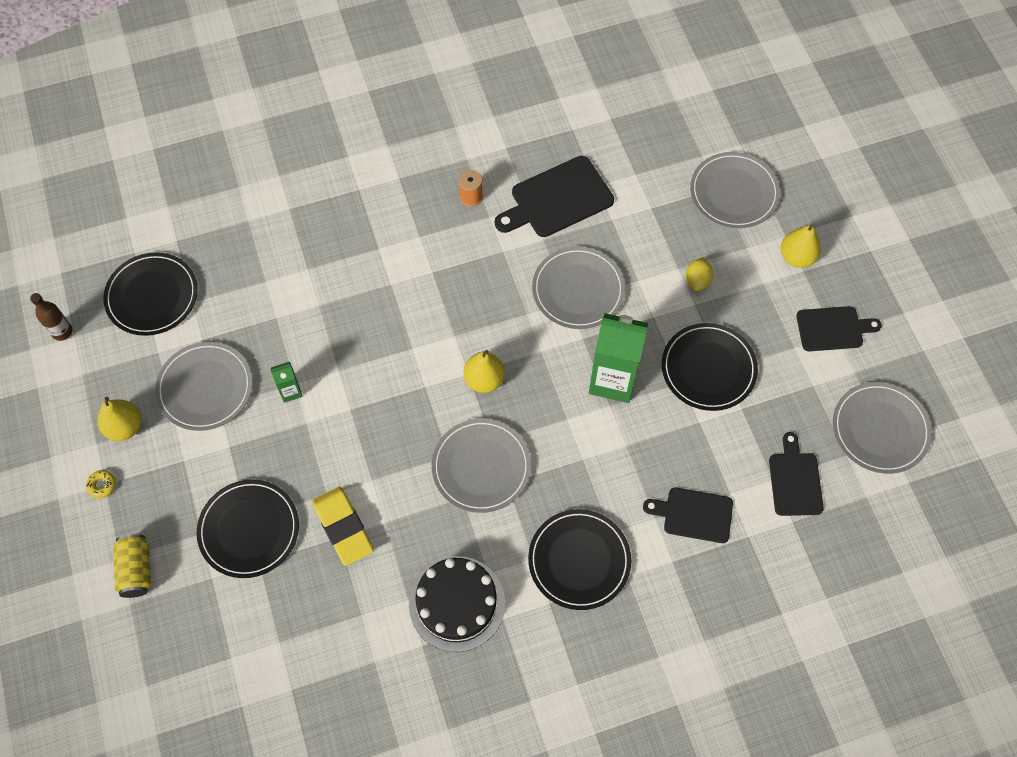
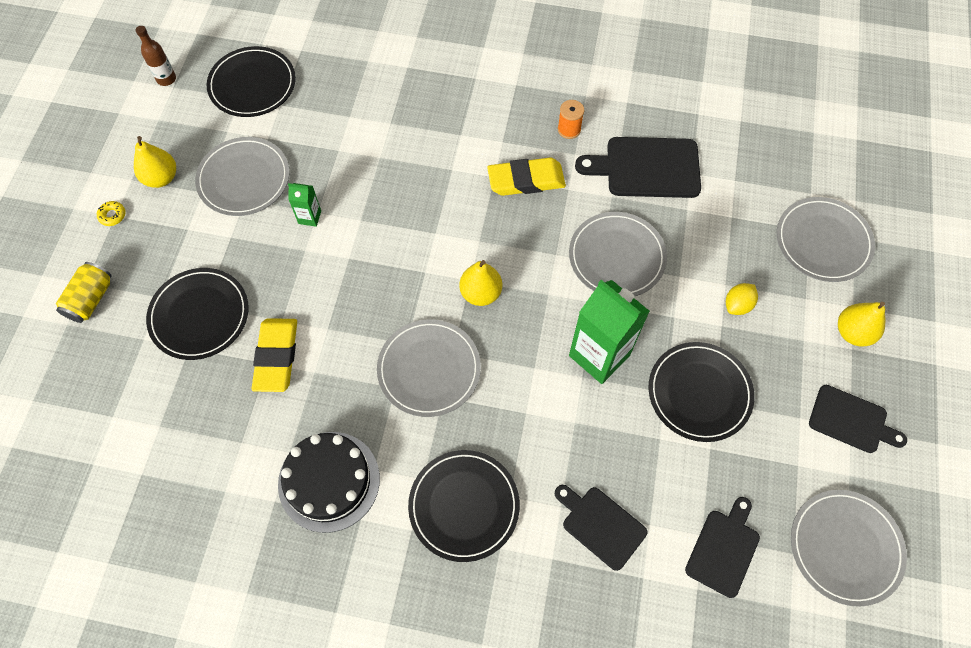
camera: 30 degrees right, 0 degrees up
(462, 261) = (526, 180): none -> yellow eraser

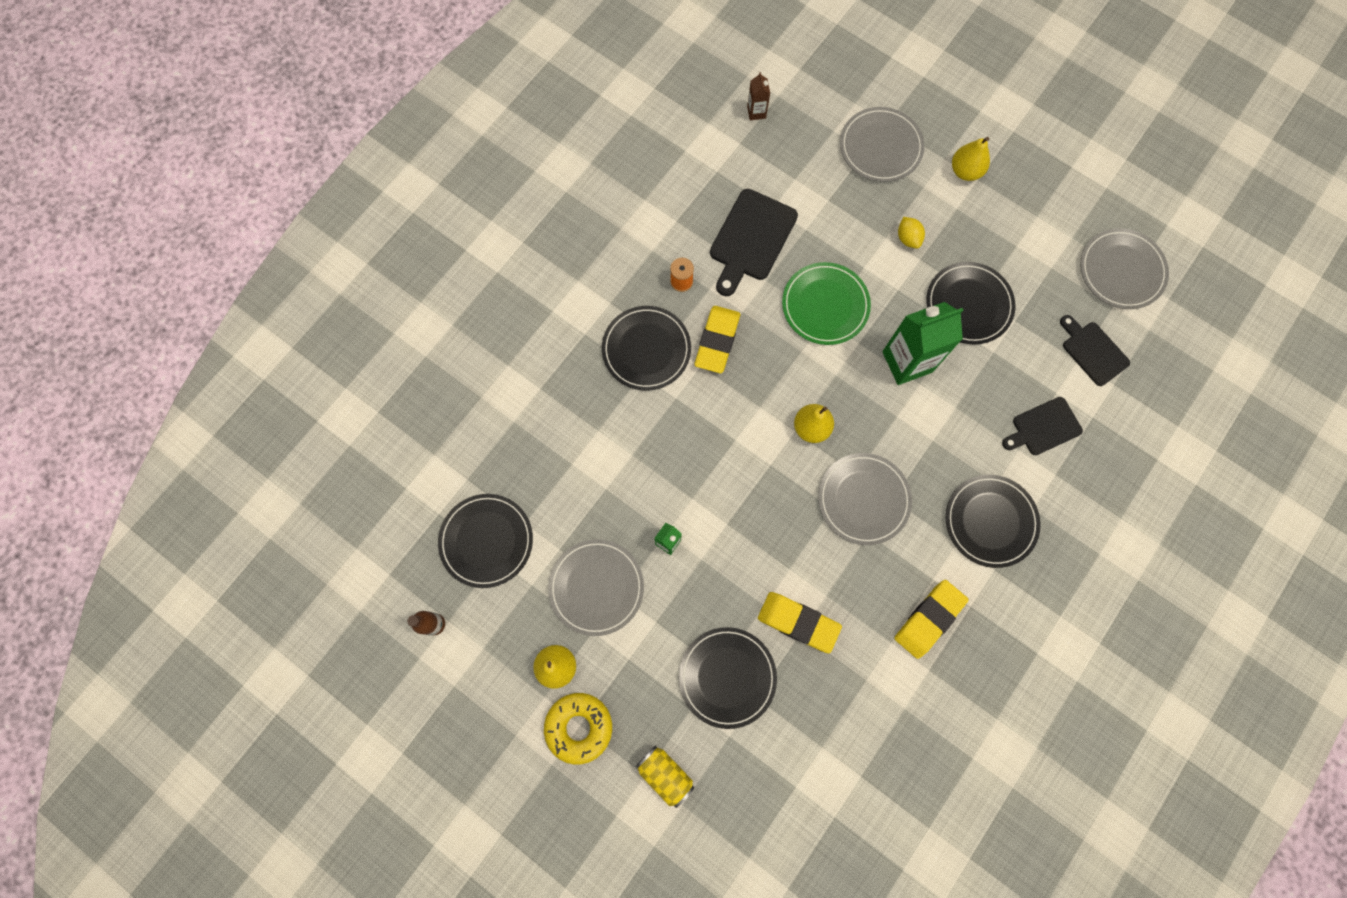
camera: 65 degrees left, 10 degrees up
(112, 215) = (579, 727): yellow donut -> yellow donut, size x2.34
(329, 481) = (929, 619): black cake -> yellow eraser
(486, 129) = (646, 349): none -> black plate
(616, 257) = (825, 305): grey plate -> green plate
(782, 121) = (756, 112): none -> brown carton
(851, 420) = (1032, 213): black cutting board -> none

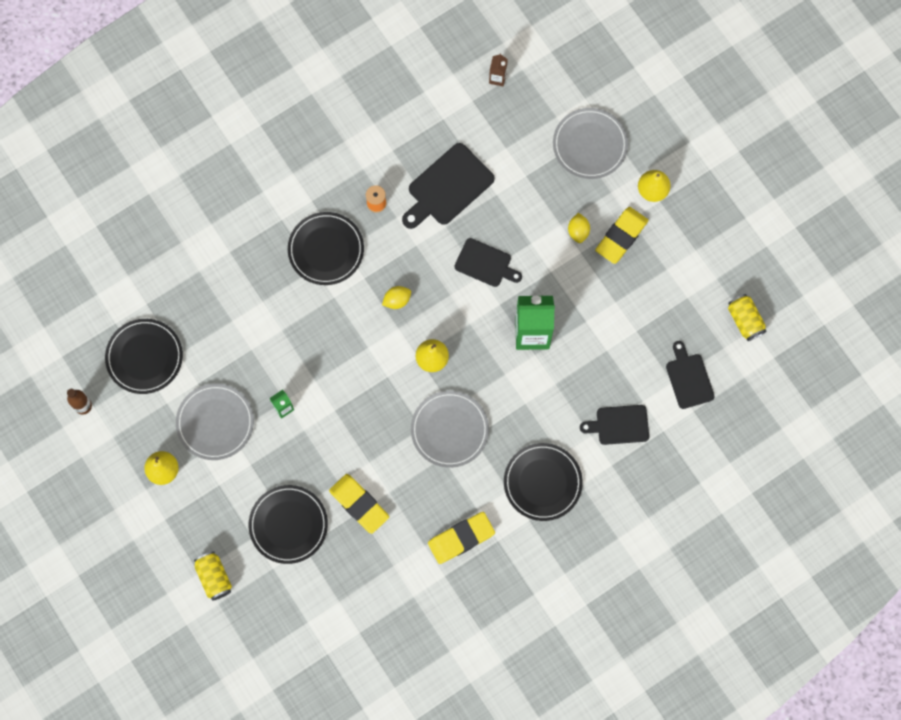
camera: 20 degrees right, 0 degrees up
(579, 727) = (163, 520): yellow donut -> none
(717, 341) = (385, 262): yellow eraser -> yellow eraser (621, 236)
(746, 377) = (397, 300): none -> yellow lemon
(825, 305) = (485, 264): green plate -> black cutting board
(968, 305) = (604, 304): black plate -> none
(1121, 270) = (744, 320): grey plate -> yellow can

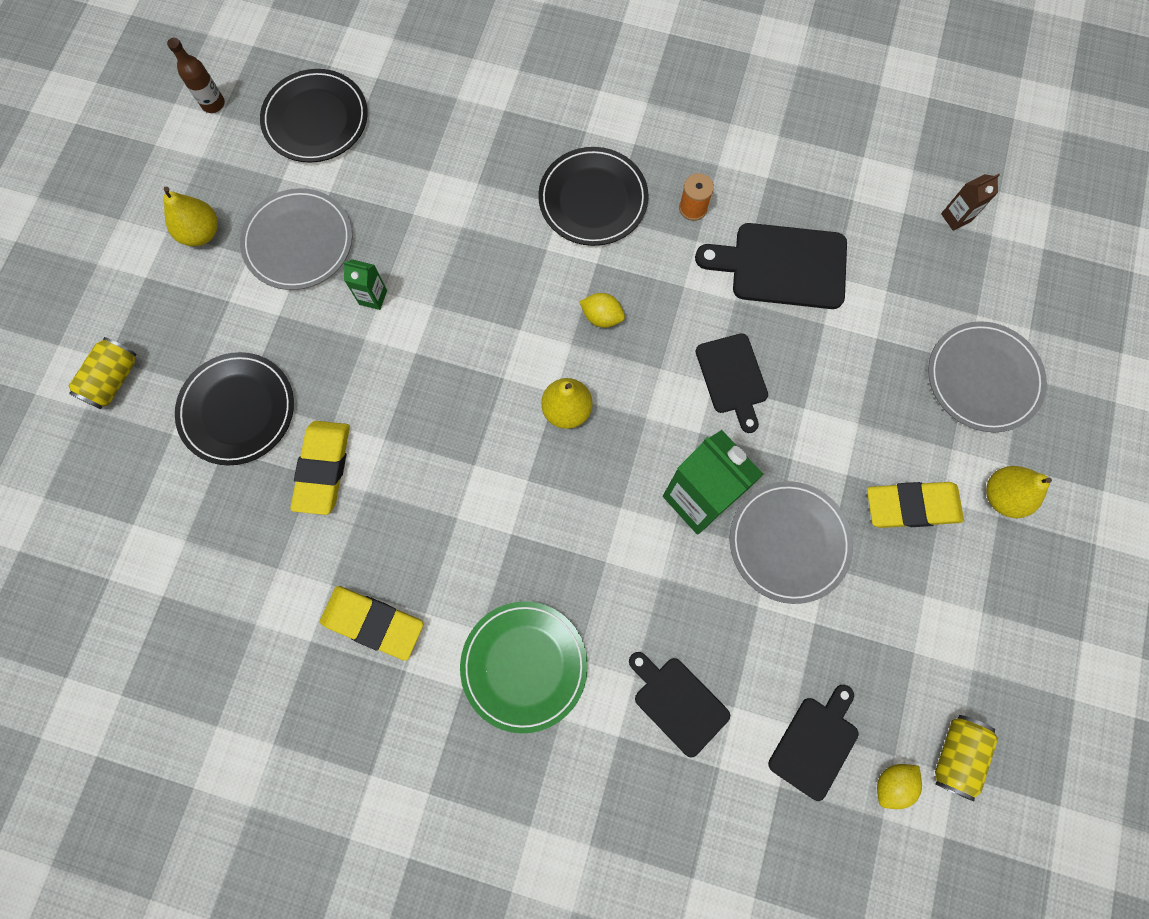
camera: 50 degrees right, 0 degrees up
(449, 430) = (498, 499): grey plate -> grey plate (789, 542)
(542, 482) = (524, 666): black plate -> green plate
(578, 231) = (869, 450): yellow lemon -> yellow lemon (892, 783)

